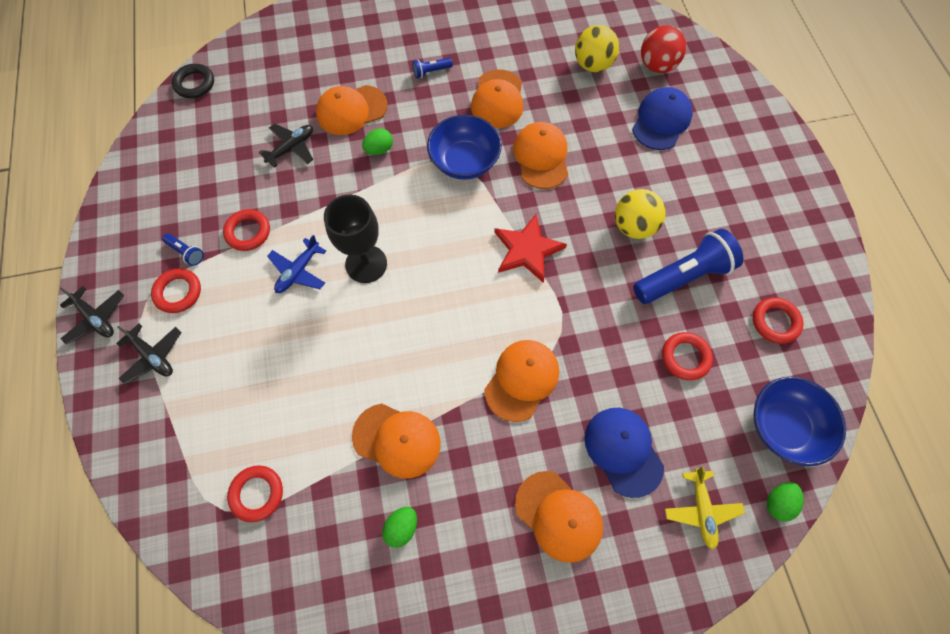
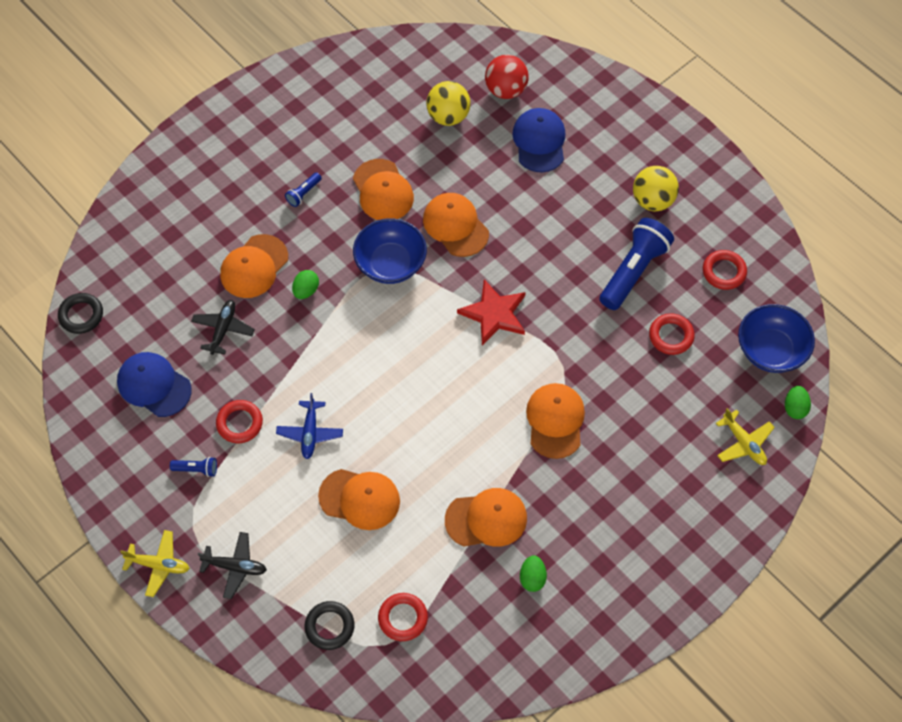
camera: 30 degrees left, 5 degrees down
(96, 318) = (159, 565): black plane -> yellow plane
(178, 292) = (216, 505): red ring -> none
(189, 461) = (329, 626): none -> black ring
(366, 264) = (365, 396): black goblet -> none
(558, 516) = (644, 505): orange cap -> orange cap (359, 499)
(623, 451) = (664, 432): blue cap -> blue cap (154, 385)
(633, 226) = (570, 249): yellow ball -> yellow ball (652, 200)

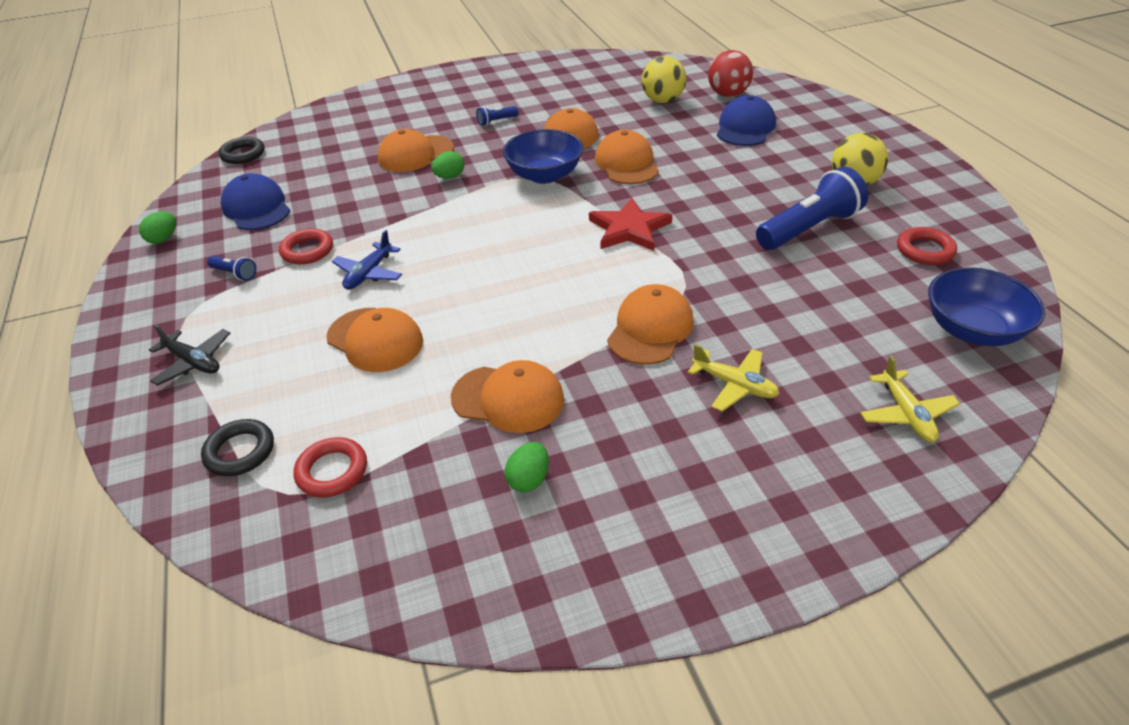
camera: 25 degrees right, 20 degrees down
(159, 565) = (122, 338): yellow plane -> yellow plane (735, 385)
(223, 329) = (352, 186): black plane -> none
(671, 336) = (835, 289): red ring -> none
(795, 408) = (997, 396): green egg -> green egg (163, 239)

